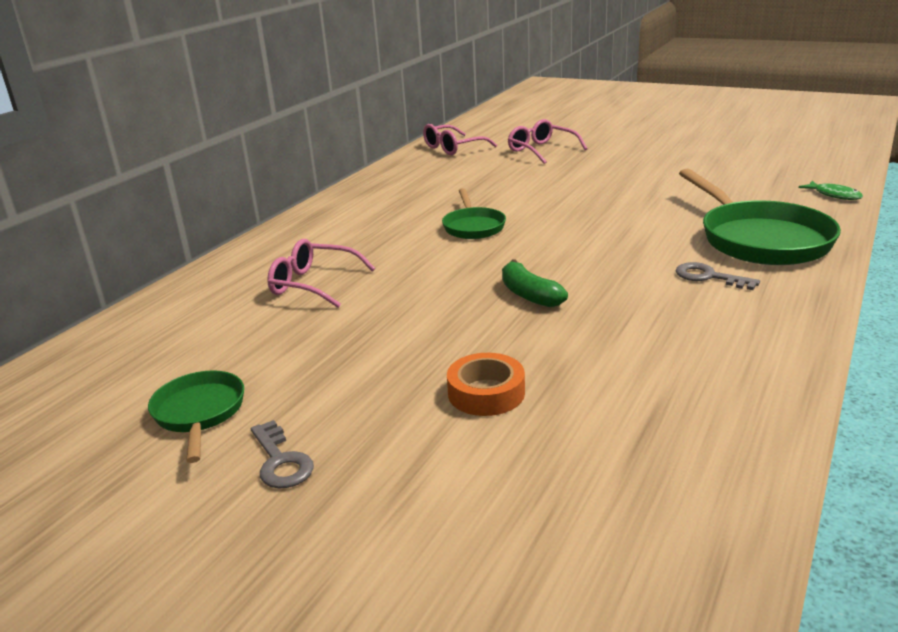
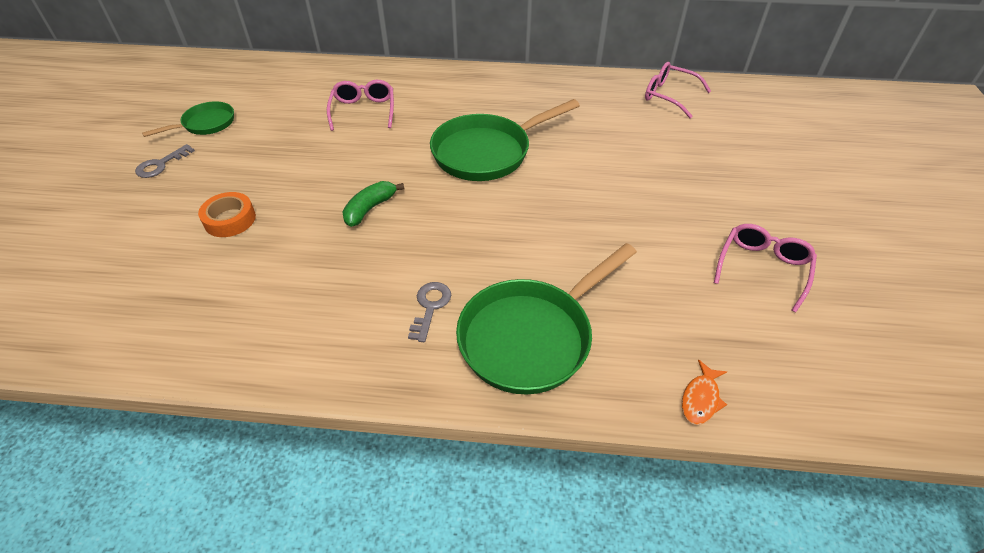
camera: 65 degrees right, 20 degrees up
(473, 226) = (487, 152): green pan -> green pan, size x1.82
(541, 150) = (701, 148): pink glasses -> pink glasses (762, 268)
(834, 195) = (700, 399): green fish -> orange fish

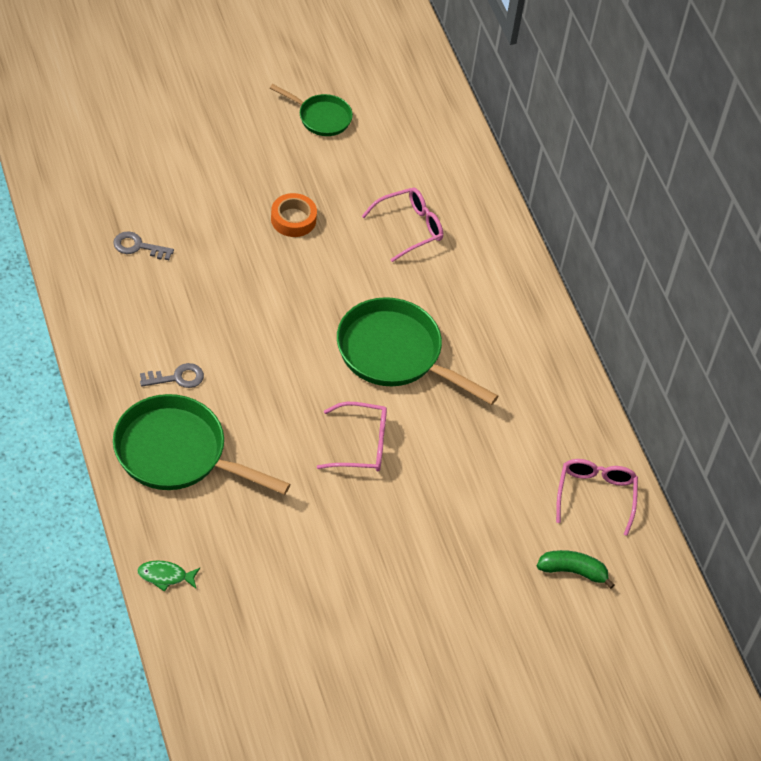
camera: 60 degrees right, 5 degrees up
(161, 164) = (249, 119): grey key -> grey key (138, 247)
(230, 219) = (208, 204): orange tape -> orange tape (293, 219)
(370, 209) = (268, 293): green banana -> green banana (573, 571)
(700, 399) = (165, 576): orange fish -> green fish
(762, 268) = (334, 609): pink glasses -> pink glasses (361, 445)

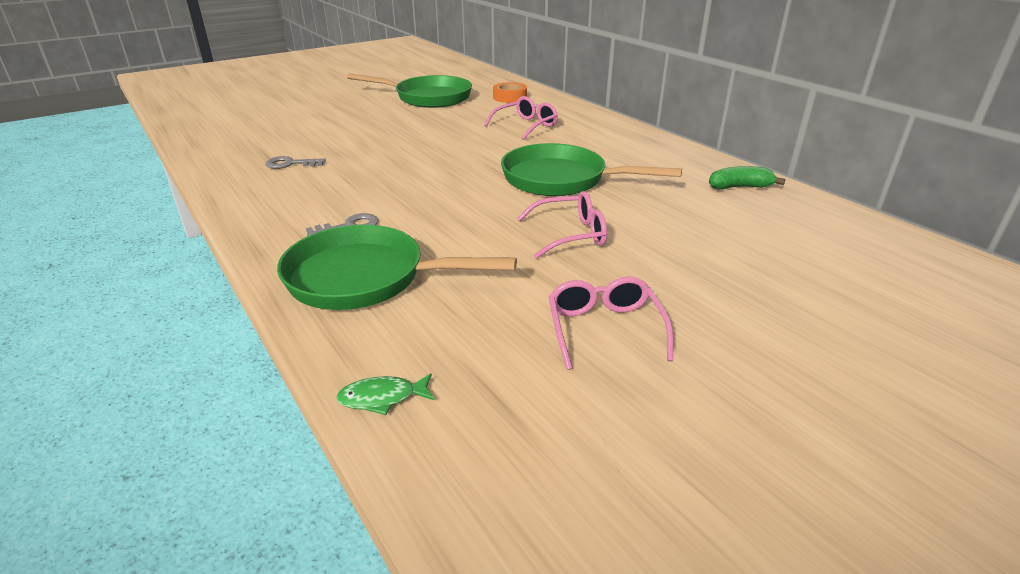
camera: 10 degrees left, 20 degrees down
(293, 219) = (428, 134): orange tape -> orange tape (510, 97)
(321, 117) = (428, 98): green pan -> green pan, size x1.82
(573, 571) = (875, 278): green banana -> green banana (740, 187)
(595, 495) = (826, 223): pink glasses -> pink glasses (604, 329)

